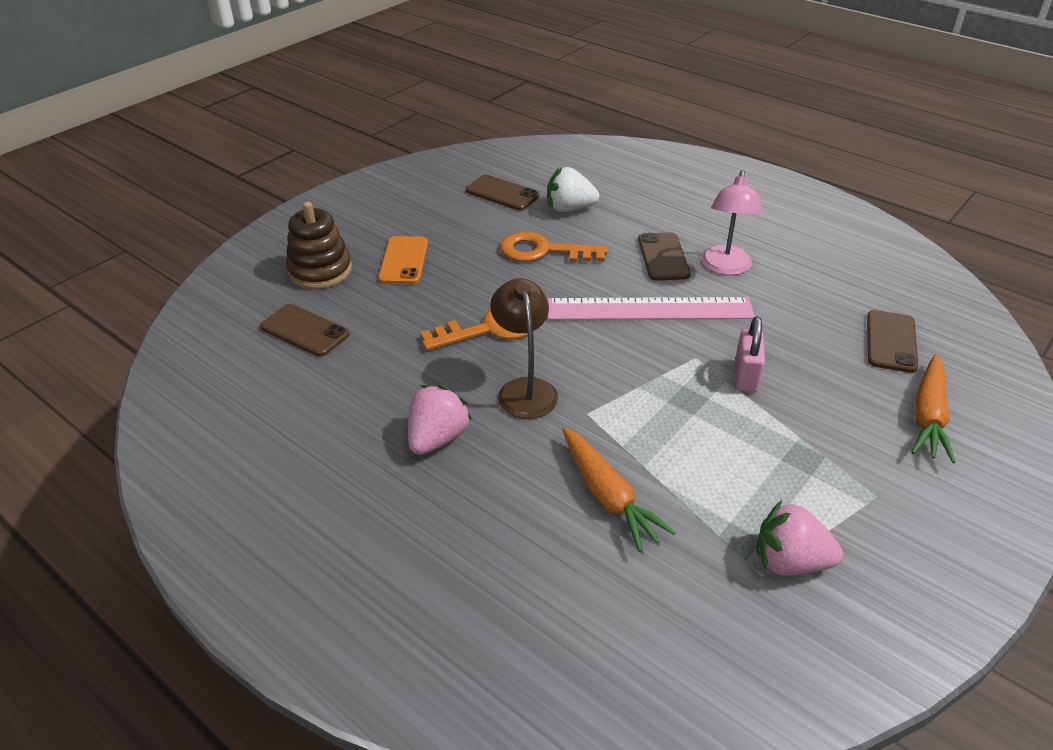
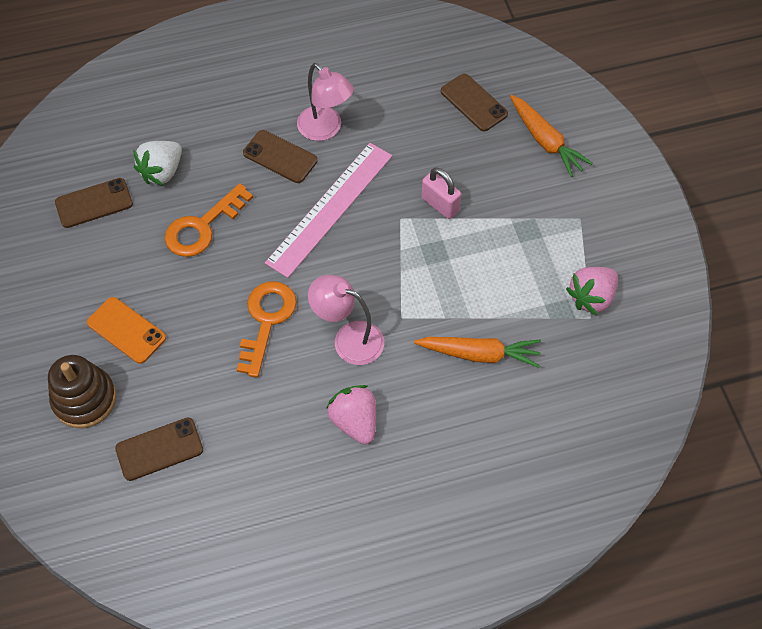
camera: 55 degrees left, 20 degrees up
(524, 389) = (348, 339): brown lamp -> pink lamp

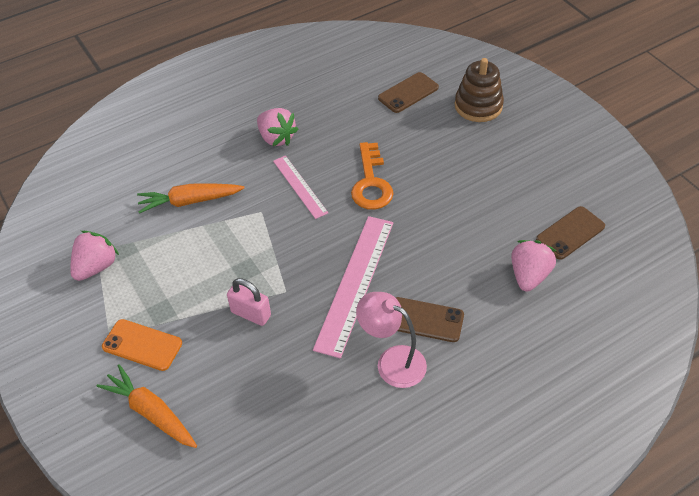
camera: 165 degrees right, 10 degrees down
(126, 330) = (477, 151): orange phone -> orange phone (142, 345)
(162, 172) = (529, 275): white strawberry -> pink strawberry
(202, 227) = (462, 238): orange key -> none
(348, 339) = (299, 186): pink lamp -> pink ruler
(474, 103) = (239, 439): brown phone -> none

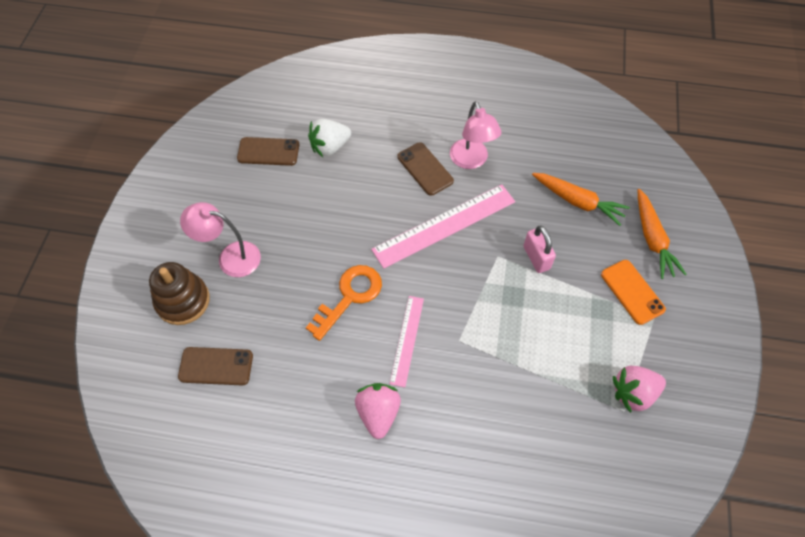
camera: 140 degrees left, 10 degrees up
(190, 201) = (510, 401): orange carrot -> orange carrot (578, 202)
(485, 147) = (230, 257): none -> pink lamp
(529, 275) = (330, 147): pink strawberry -> white strawberry

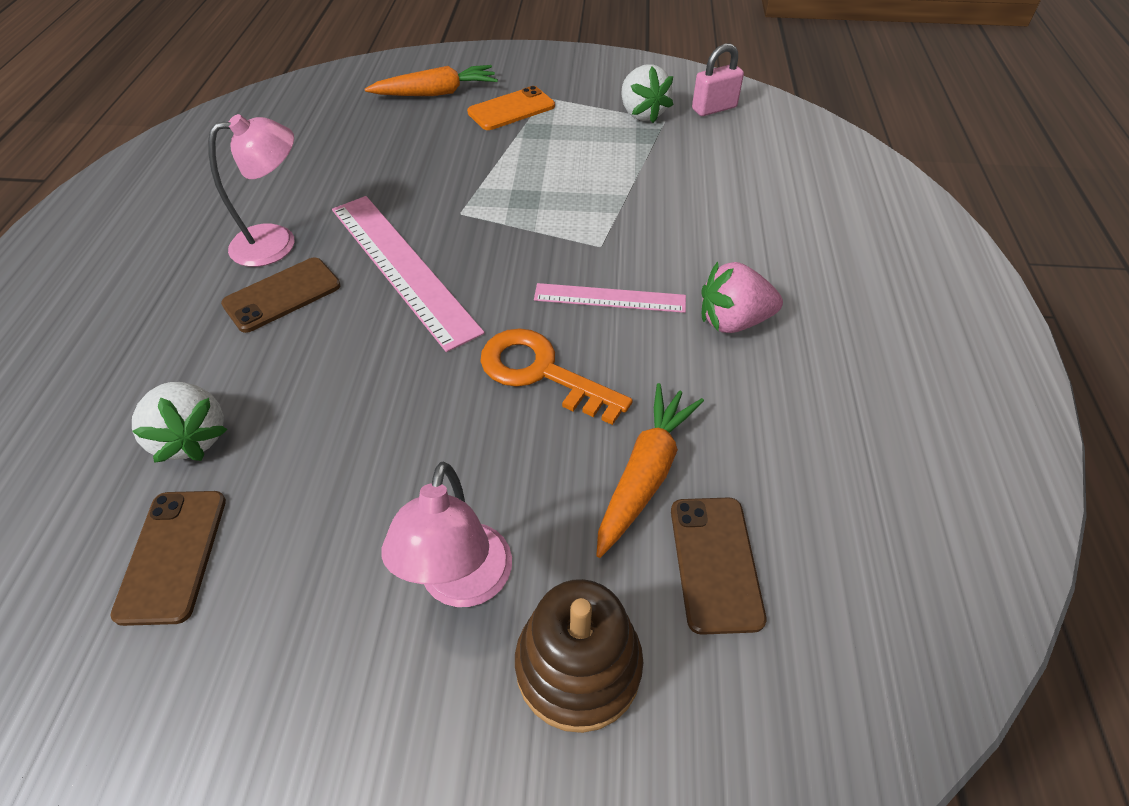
camera: 95 degrees left, 10 degrees down
(536, 258) = (463, 179): pink padlock -> pink padlock (714, 108)
(578, 202) = (373, 144): orange carrot -> orange carrot (645, 474)
(633, 393) = (642, 113): pink strawberry -> white strawberry

